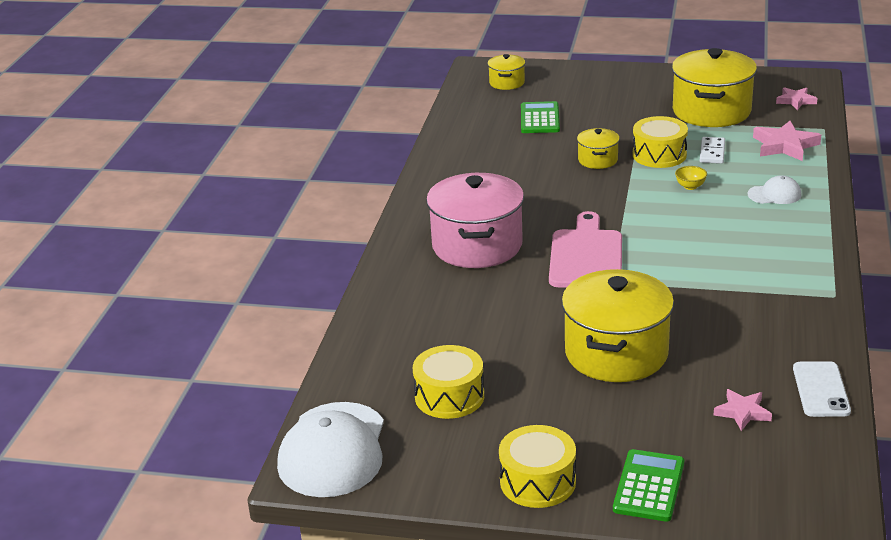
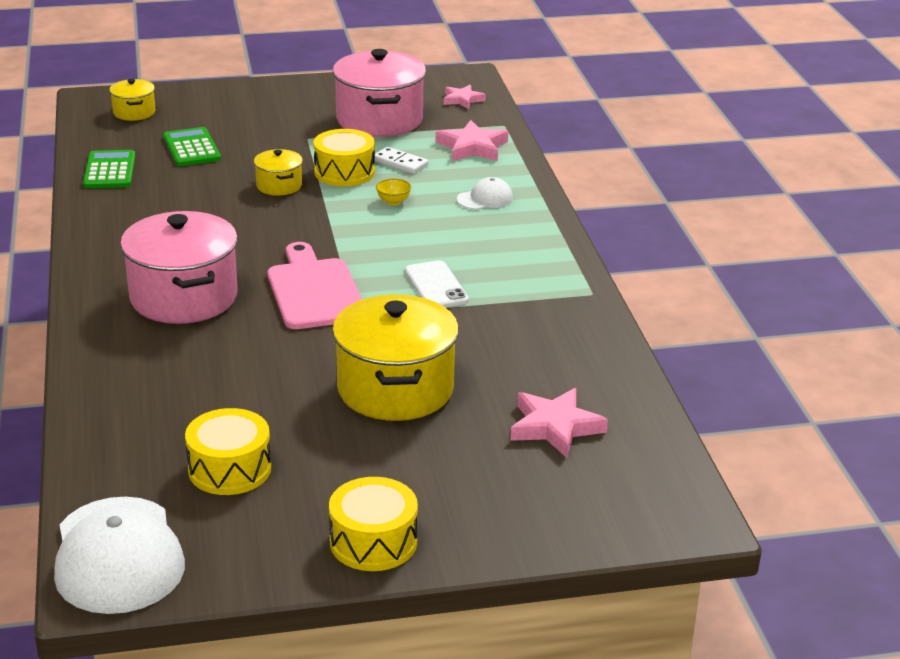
camera: 25 degrees left, 0 degrees up
(649, 486) = (494, 522): green calculator -> green calculator (109, 171)
(711, 111) = (379, 120): yellow pot -> pink pot
(712, 152) = (400, 163): white domino -> white domino turned 45 degrees counterclockwise
(742, 412) = (555, 427): pink star -> pink star, size x1.58
(821, 390) = (622, 390): white phone -> white phone (436, 286)

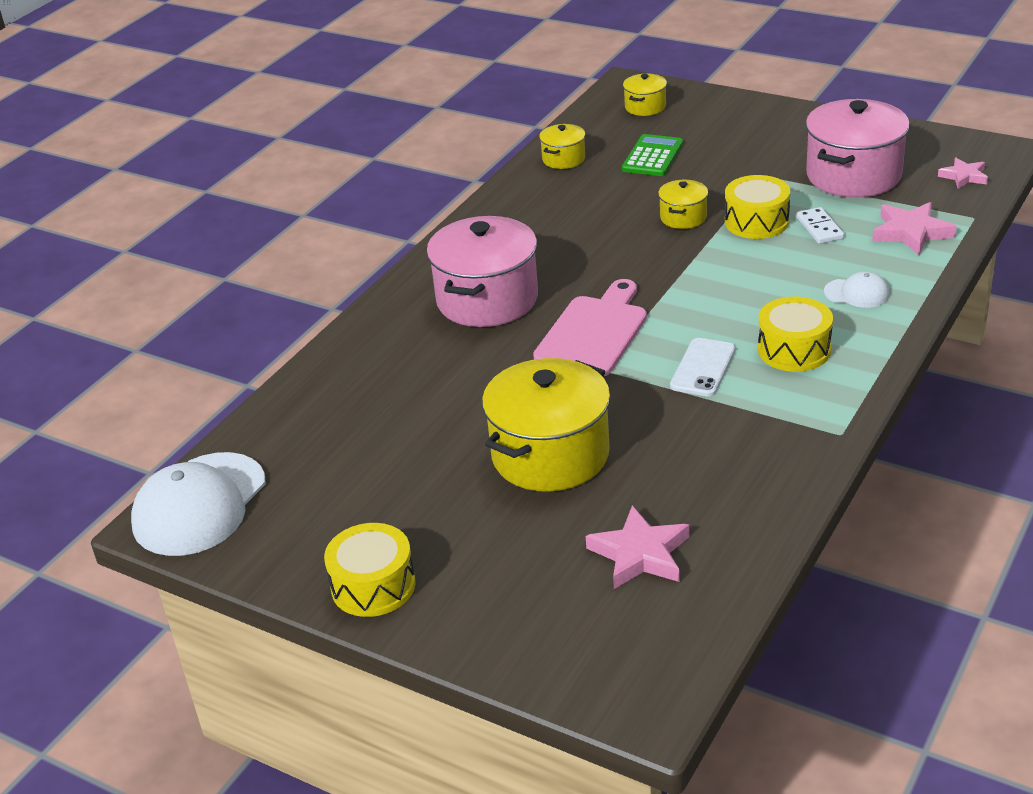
camera: 45 degrees right, 5 degrees up
(109, 171) = (563, 159): green calculator -> yellow pot
(229, 469) = (348, 469): yellow drum -> yellow drum (794, 350)
(393, 202) = (765, 267): yellow bowl -> none

